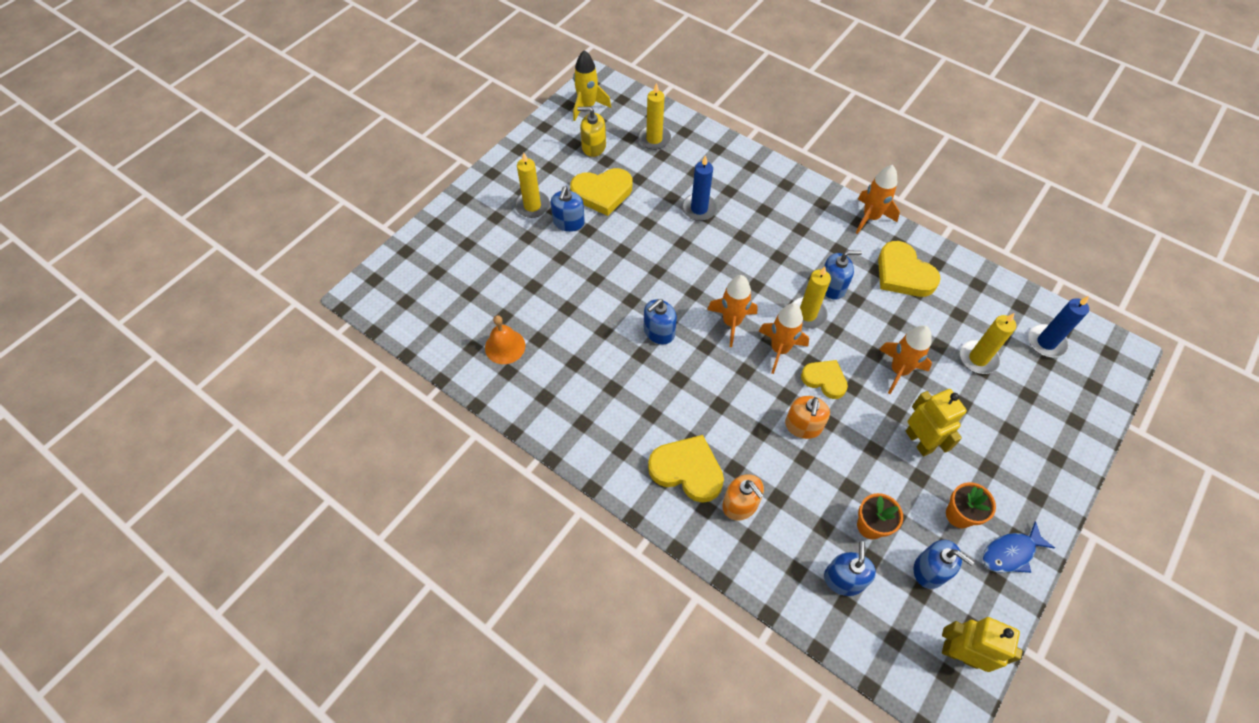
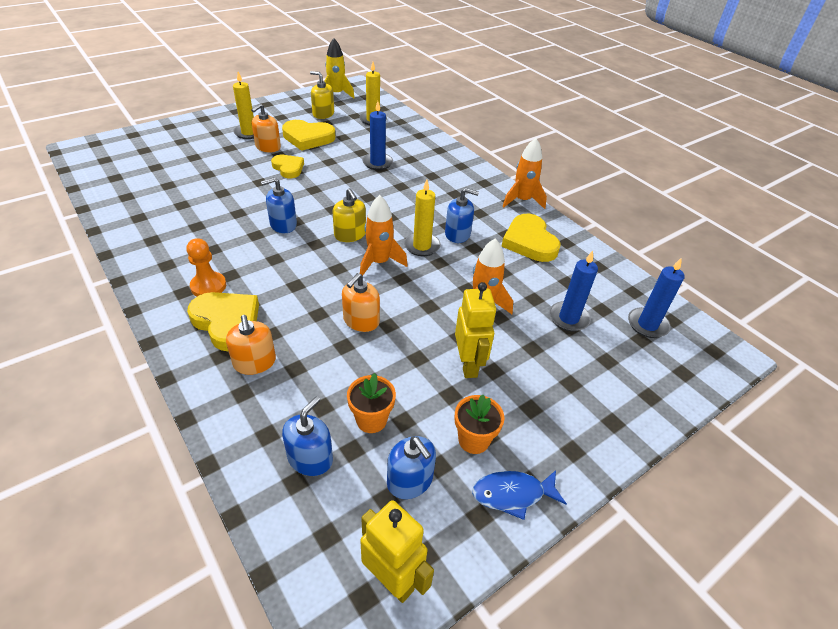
camera: 15 degrees right, 15 degrees down
(505, 346) = (151, 202): orange bell -> none
(568, 222) = (268, 147): blue soap dispenser -> orange soap dispenser
(641, 435) = (208, 286): none -> orange pawn
(731, 322) = (350, 234): orange rocket -> yellow soap dispenser
(824, 380) = (406, 293): yellow heart -> yellow heart (288, 168)
(978, 358) = (568, 318): yellow candle -> blue candle

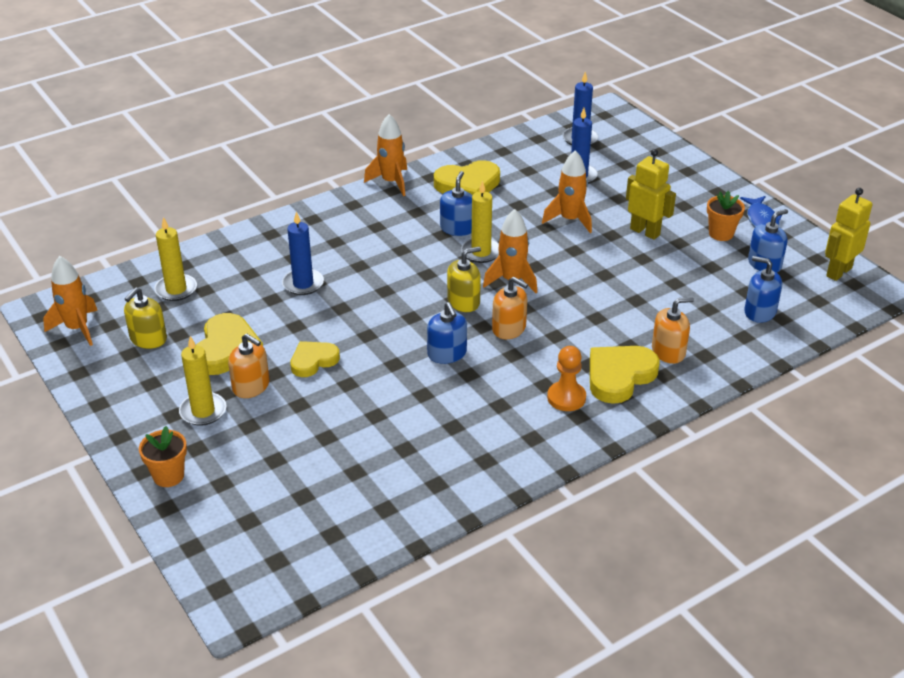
camera: 85 degrees left, 5 degrees down
(336, 94) = (77, 328): yellow rocket -> orange rocket
(361, 321) = (602, 290): orange soap dispenser -> orange soap dispenser (509, 328)
(371, 420) = (715, 282): orange flower pot -> orange flower pot (168, 476)
(468, 365) = (645, 232): yellow robot -> yellow robot turned 45 degrees clockwise

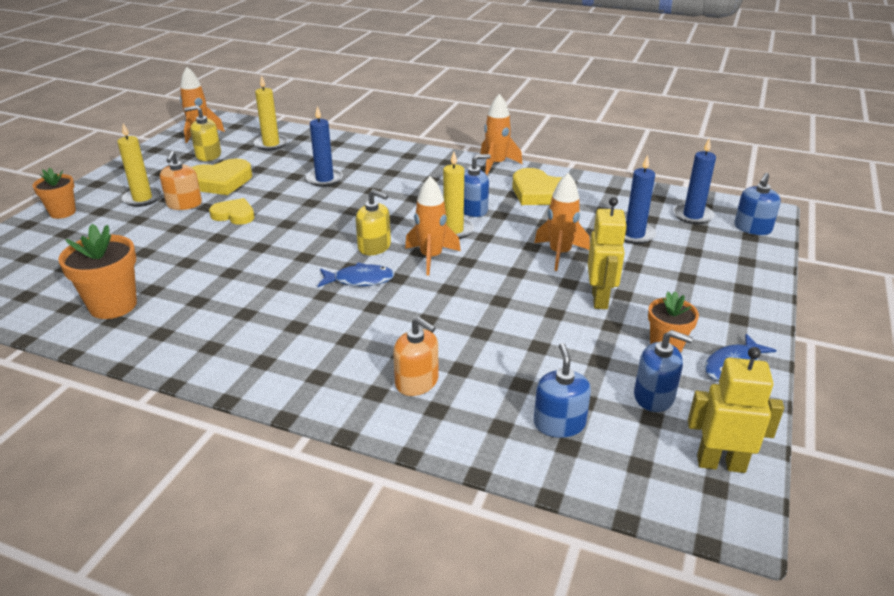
camera: 55 degrees right, 5 degrees down
(410, 479) = (113, 305): none -> orange flower pot
(447, 354) = (295, 264): blue soap dispenser -> blue soap dispenser (752, 228)
(509, 328) = (359, 280): orange soap dispenser -> blue fish
(566, 398) = (285, 345): orange pawn -> none
(619, 376) = (346, 364): yellow heart -> none

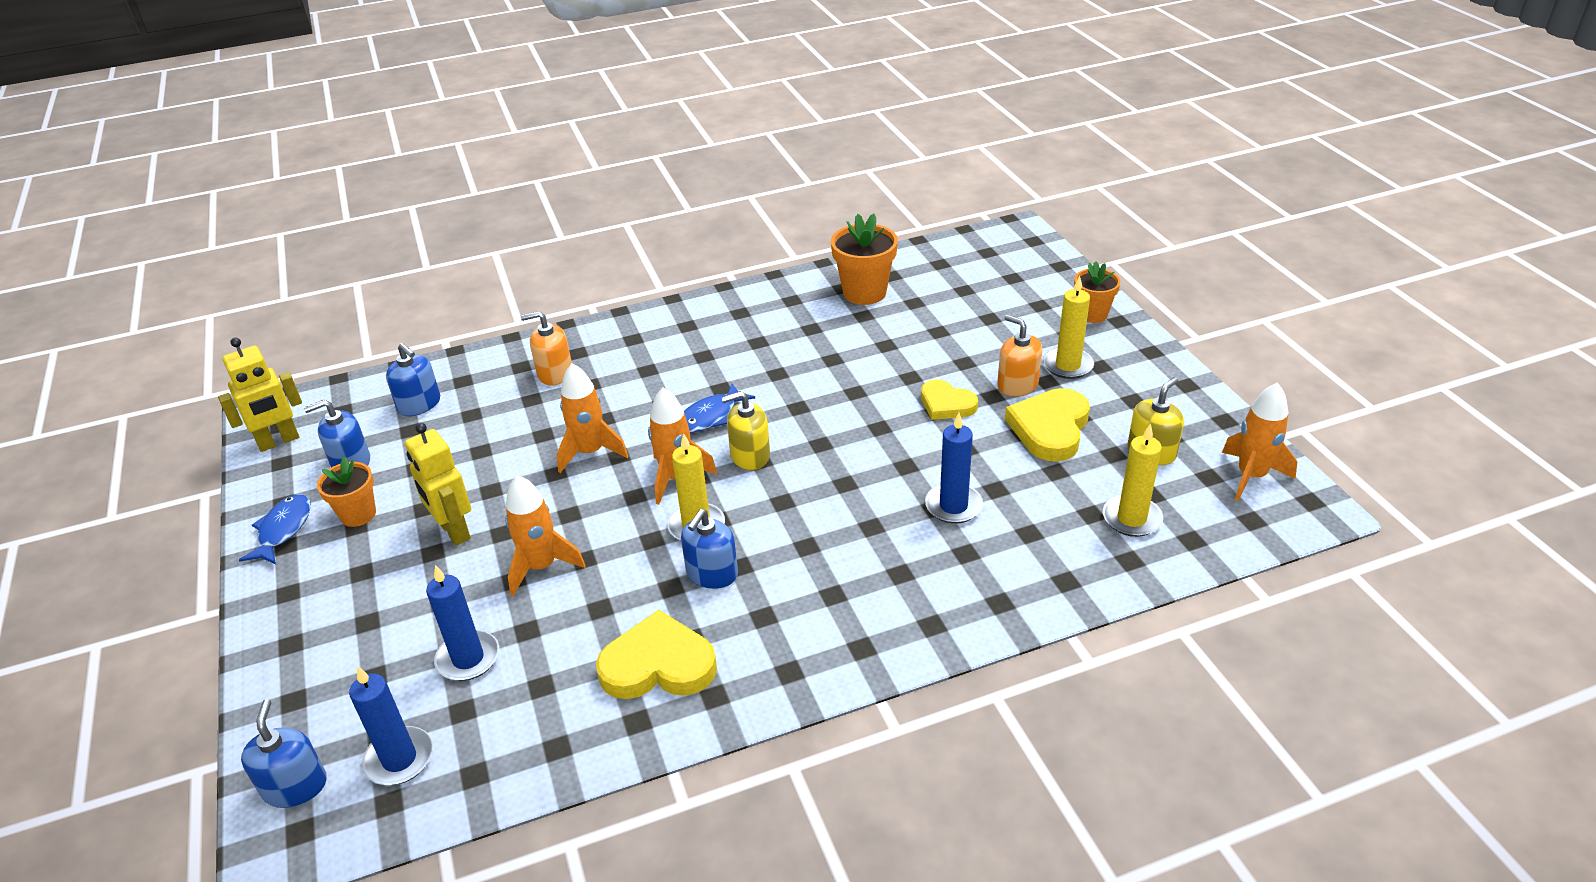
camera: 140 degrees right, 5 degrees up
(234, 215) = (946, 404): yellow heart -> yellow heart turned 60 degrees clockwise
(496, 164) = (785, 692): orange rocket -> orange rocket (590, 452)

